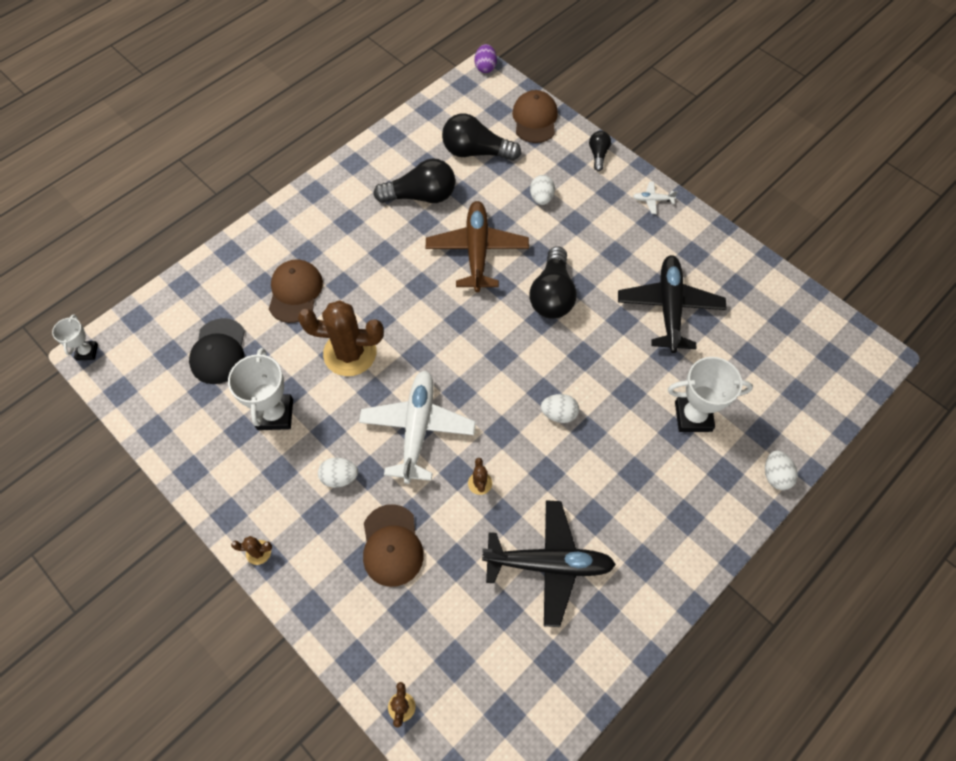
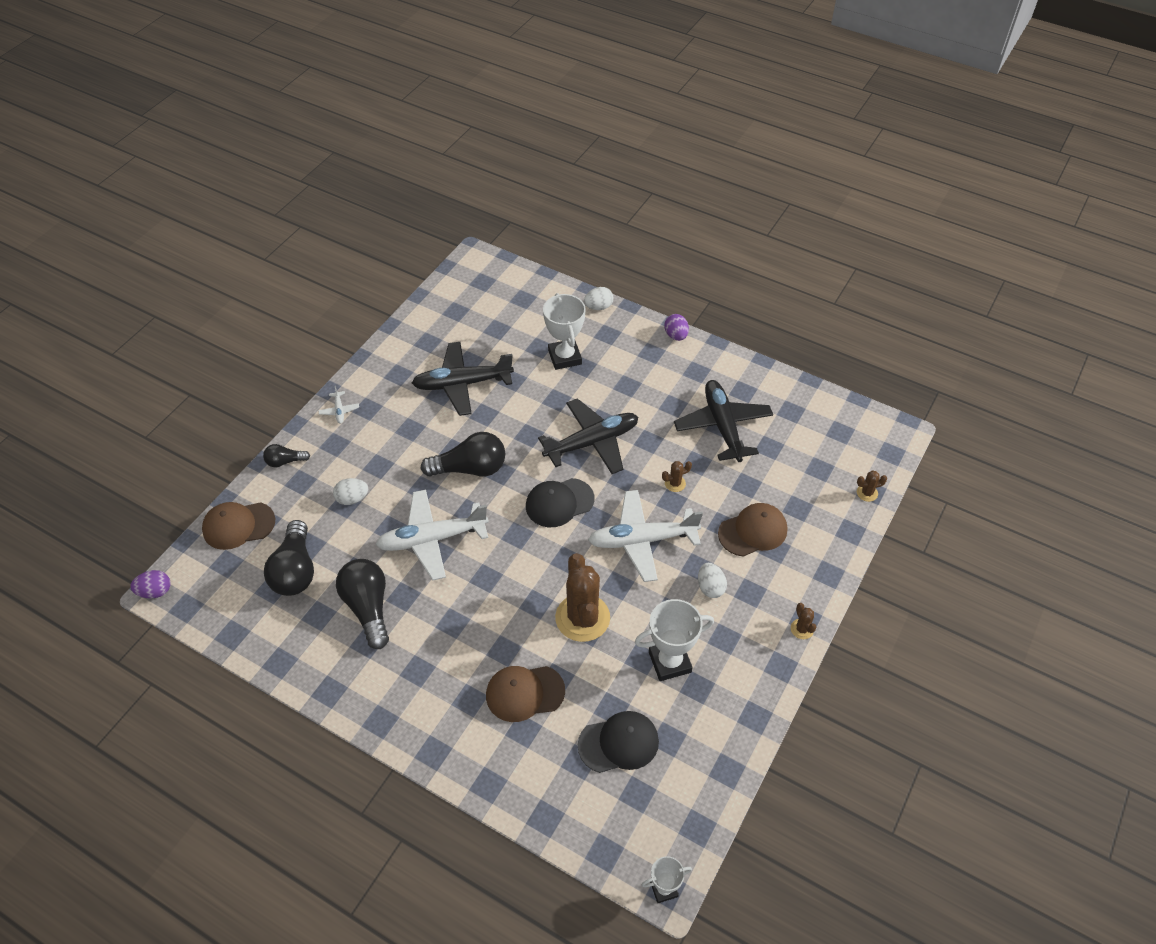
camera: 105 degrees left, 10 degrees down
(477, 251) = (432, 539): brown plane -> white plane
(487, 364) = (559, 503): none -> black cap
(559, 414) = (592, 442): white egg -> black plane
(711, 556) = (676, 335): none -> purple egg

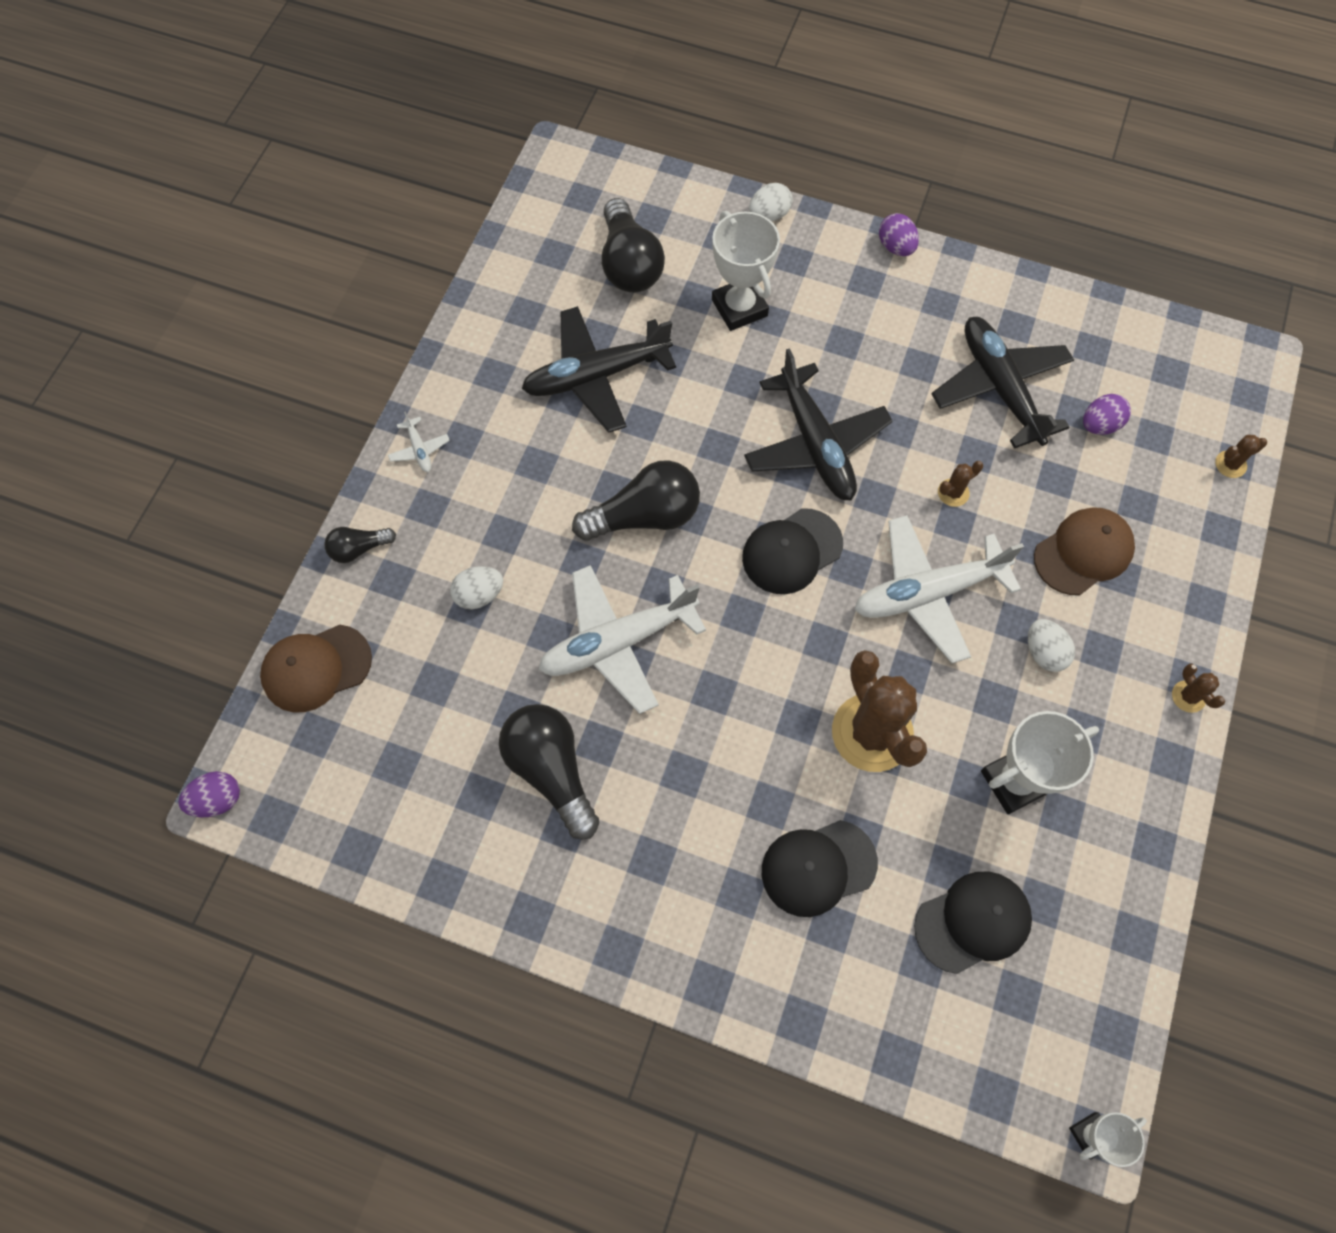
camera: 10 degrees left, 15 degrees up
(295, 570) = (424, 728): black light bulb -> black light bulb (629, 264)
(524, 693) = (818, 867): brown cap -> black cap
(592, 442) = (815, 444): black plane -> black plane turned 105 degrees clockwise
(783, 457) = (1099, 425): none -> purple egg

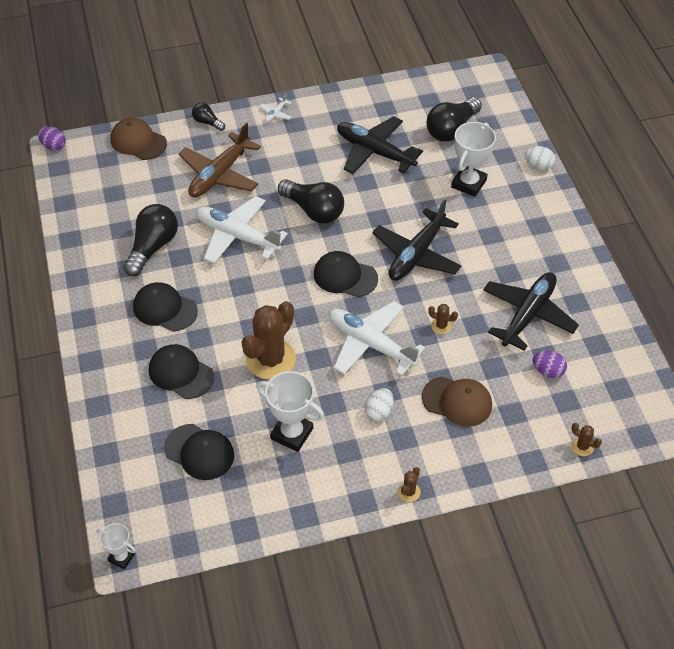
camera: 55 degrees right, 15 degrees down
(479, 595) = (219, 174): white egg -> brown plane
(683, 821) = (165, 309): none -> black cap
(895, 247) = (573, 226): purple egg -> none

